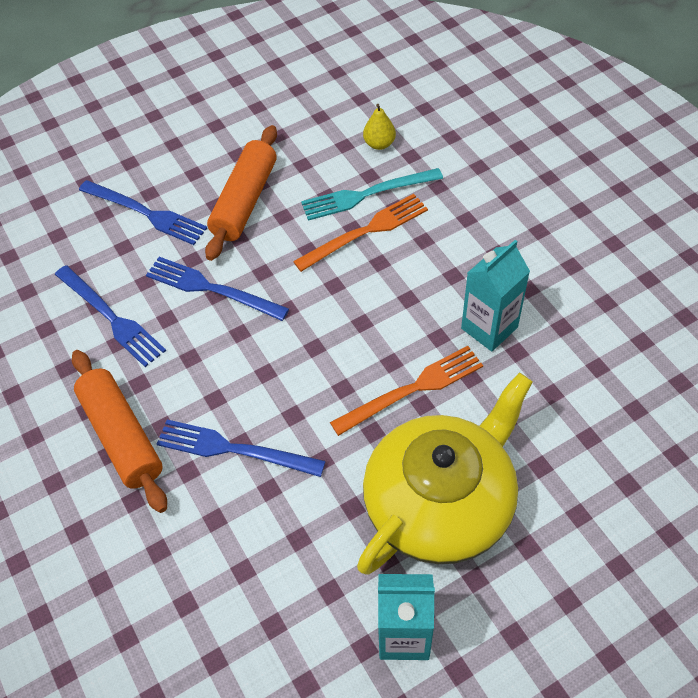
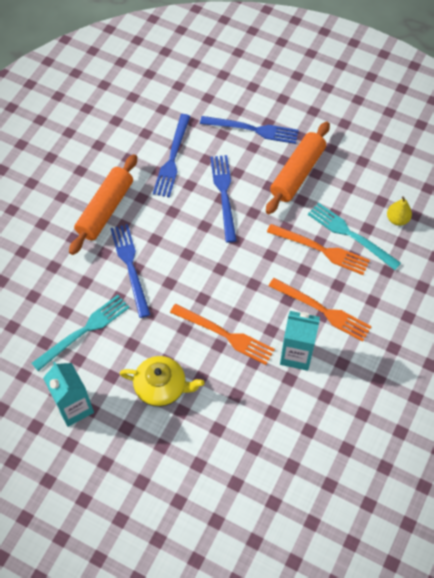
camera: 55 degrees right, 5 degrees up
(145, 213) = (252, 129): blue fork -> blue fork turned 75 degrees counterclockwise
(245, 201) = (297, 173): orange rolling pin -> orange rolling pin turned 45 degrees counterclockwise
(291, 560) = (84, 331): none -> turquoise fork
(440, 502) = (161, 387): yellow teapot -> yellow teapot, size x0.54
(446, 272) = (322, 310): none -> orange fork

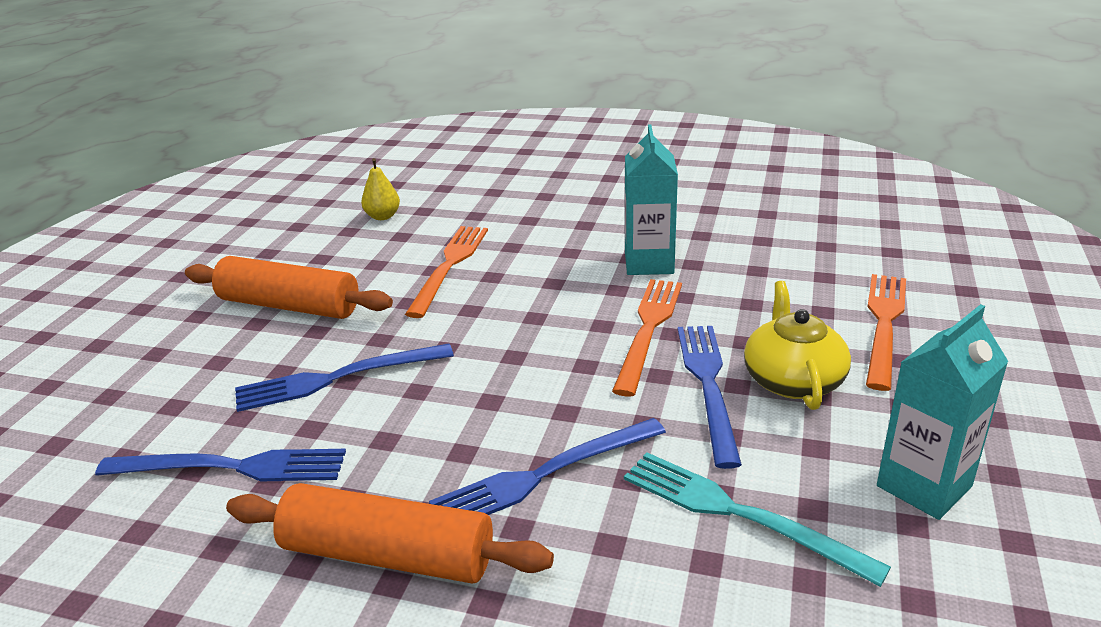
camera: 100 degrees left, 30 degrees down
(252, 129) = (171, 368): blue fork -> blue fork (708, 385)
(322, 310) = (561, 253): orange fork -> orange fork (884, 325)
(351, 235) = (416, 246): turquoise fork -> none

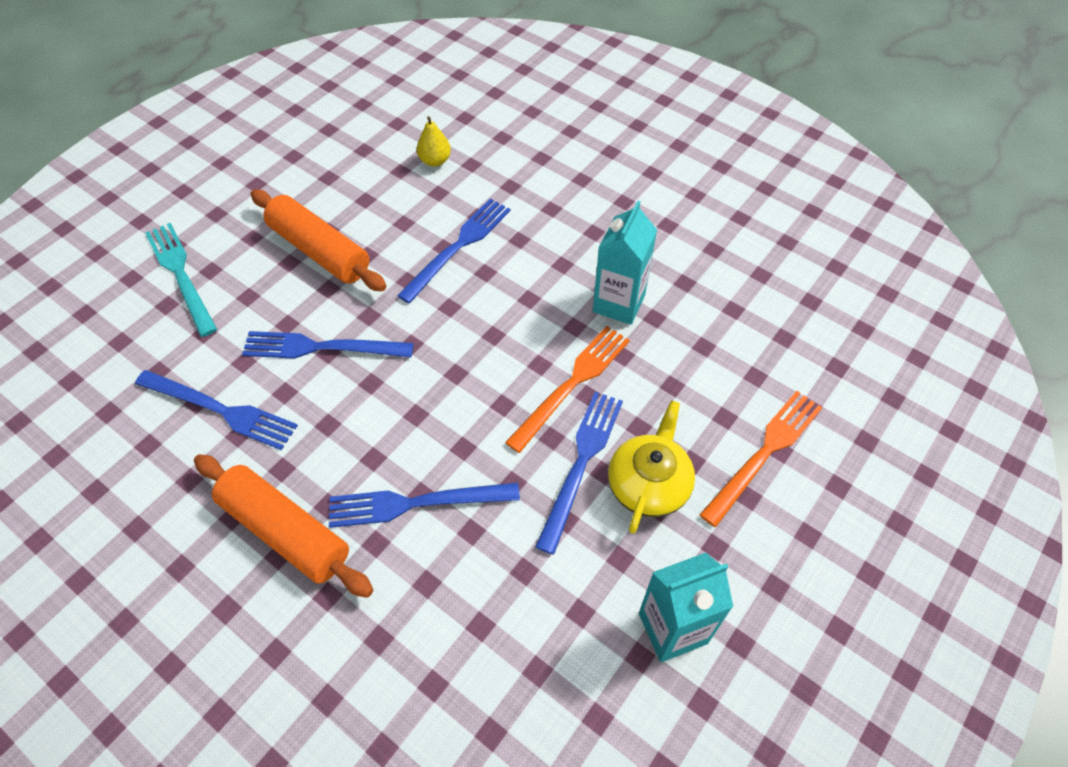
camera: 20 degrees right, 25 degrees up
(449, 266) = (458, 247): orange fork -> blue fork
(740, 514) = (527, 596): turquoise fork -> turquoise fork (181, 275)

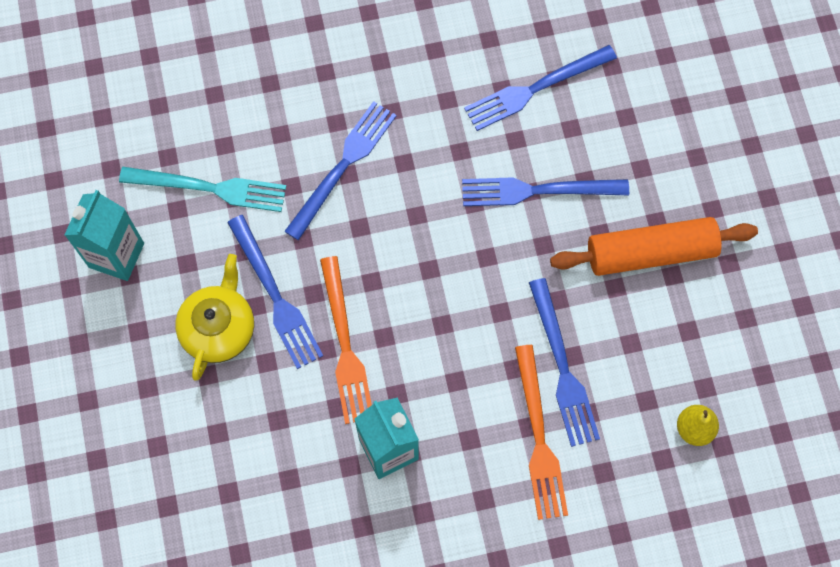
camera: 130 degrees right, 15 degrees up
(181, 275) = (708, 132): turquoise fork -> turquoise fork (209, 188)
(285, 531) = (394, 74): orange rolling pin -> none
(322, 347) = (538, 190): blue fork -> blue fork turned 135 degrees counterclockwise
(648, 484) = (218, 328): yellow teapot -> yellow teapot turned 135 degrees counterclockwise
(764, 453) = (166, 432): orange fork -> orange fork (539, 437)

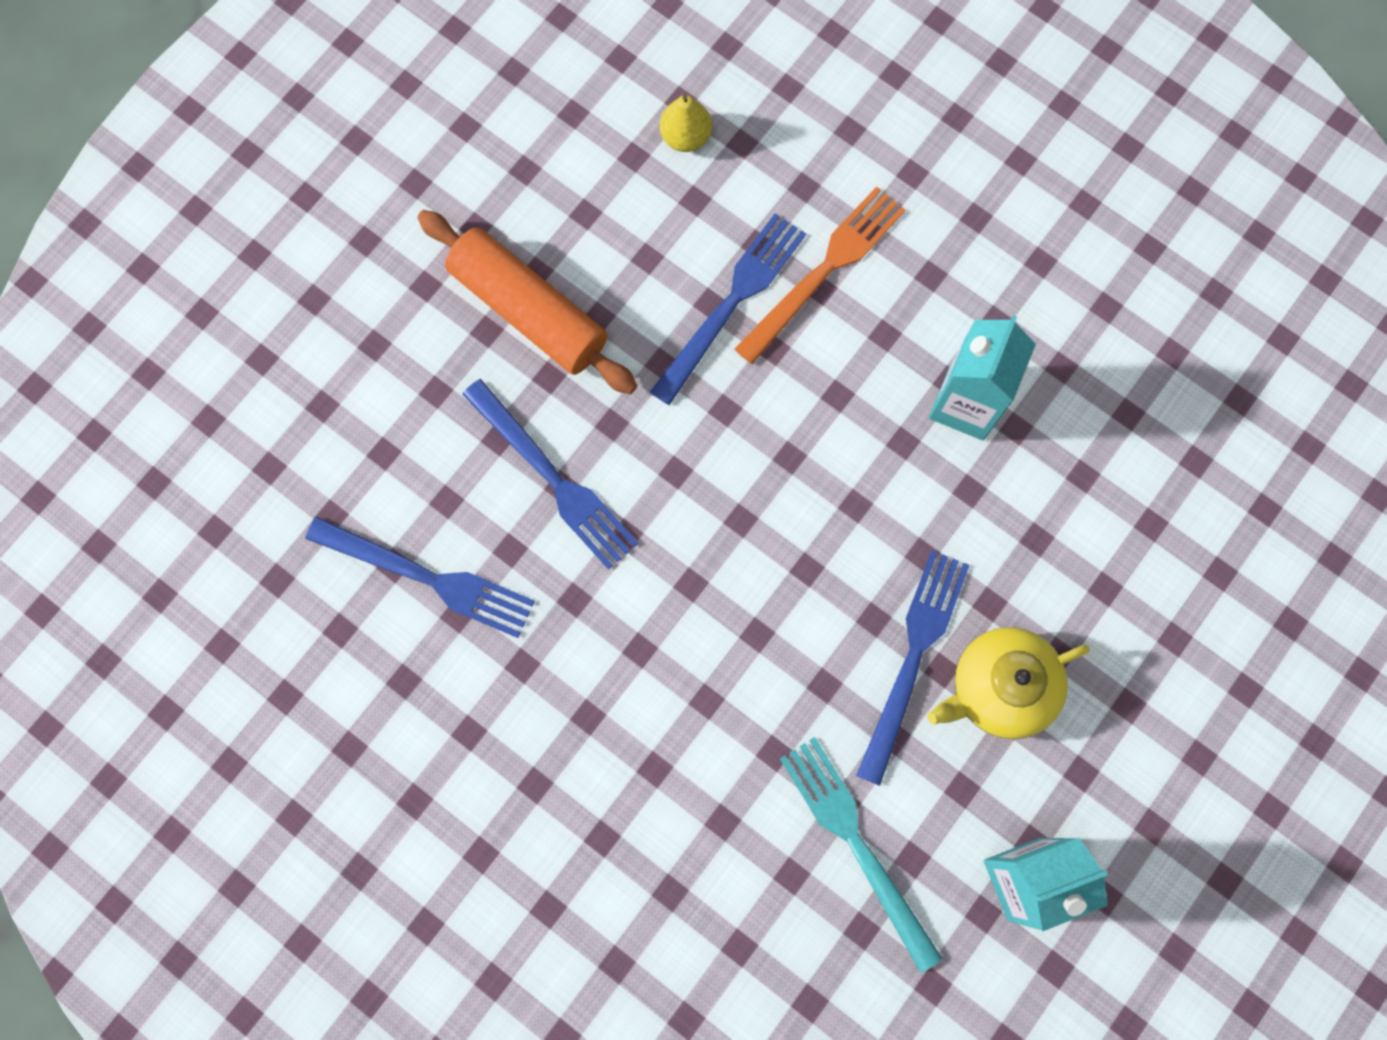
camera: 130 degrees left, 5 degrees up
(343, 166) = (702, 714): blue fork -> none
(345, 345) = (900, 538): orange fork -> none

